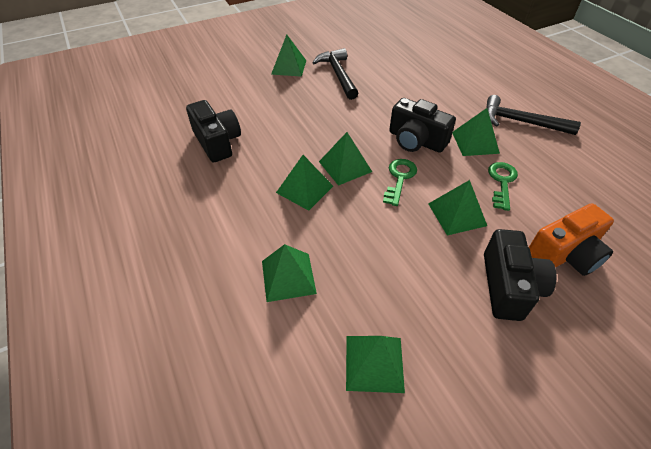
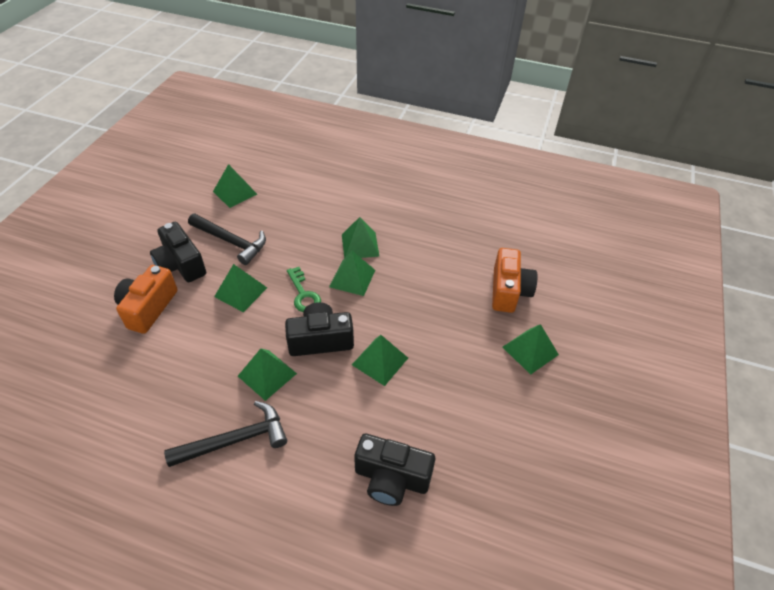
camera: 135 degrees right, 0 degrees up
(217, 142) = (462, 238): black camera -> black camera (391, 478)
(248, 95) = (508, 291): none -> orange camera
(288, 277) = (312, 198): green pyramid -> green pyramid (380, 361)
(338, 75) = (474, 376): black hammer -> black hammer (231, 241)
(502, 182) = (220, 343): green key -> none

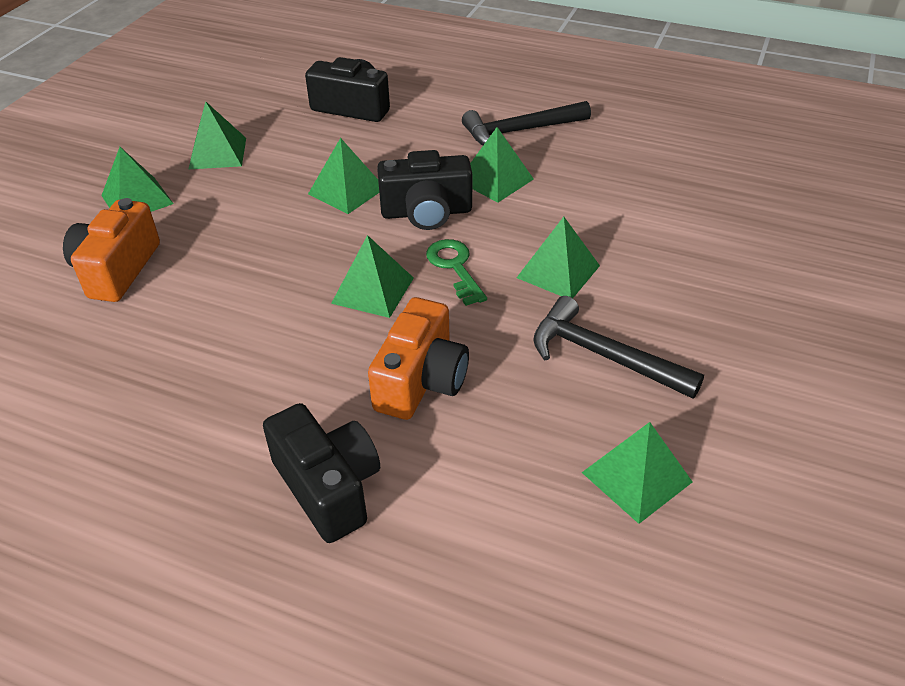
camera: 175 degrees left, 5 degrees down
(148, 308) = (695, 251): orange camera -> orange camera (421, 381)
(181, 264) = (679, 314): black camera -> black camera (328, 487)
(360, 245) = (351, 347): green pyramid -> green pyramid (217, 153)

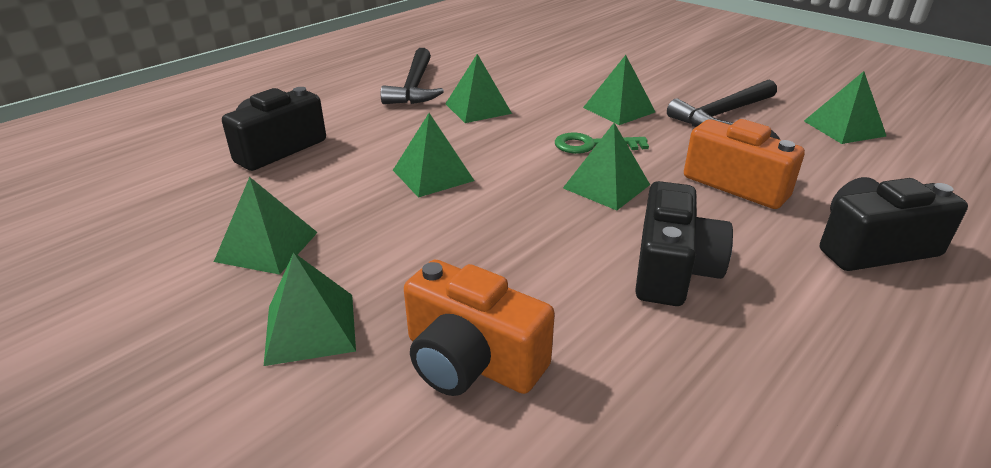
camera: 70 degrees left, 10 degrees down
(426, 212) = (502, 143): black camera -> black camera (672, 269)

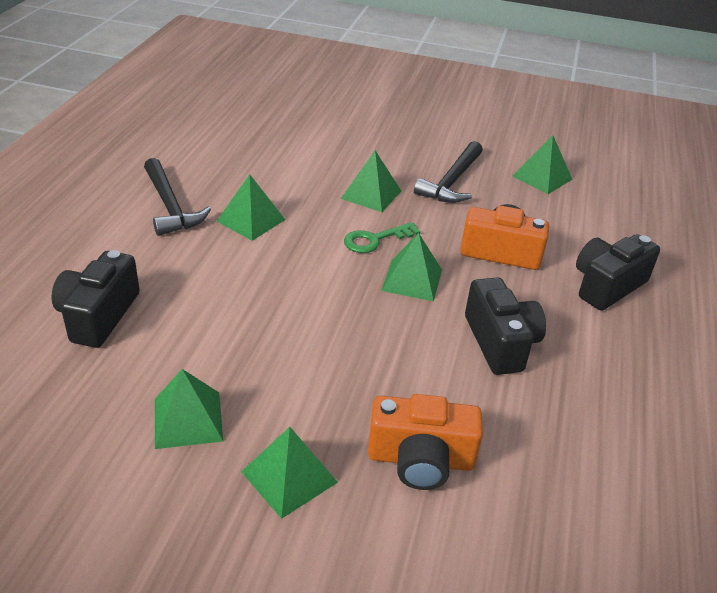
camera: 30 degrees left, 5 degrees up
(433, 175) = (269, 306): green pyramid -> none

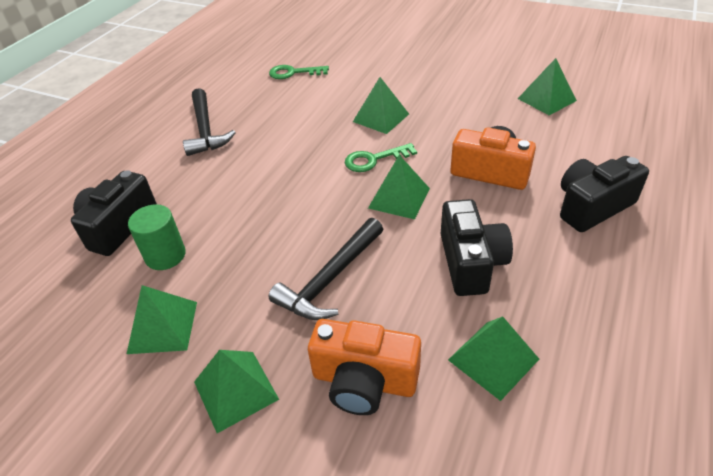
camera: 15 degrees right, 5 degrees up
(166, 345) = (165, 255): none -> green cylinder
(251, 220) = (269, 142): green pyramid -> green pyramid (493, 359)
(257, 142) = (294, 73): none -> green key
(452, 182) = (458, 105): black hammer -> black hammer (330, 279)

